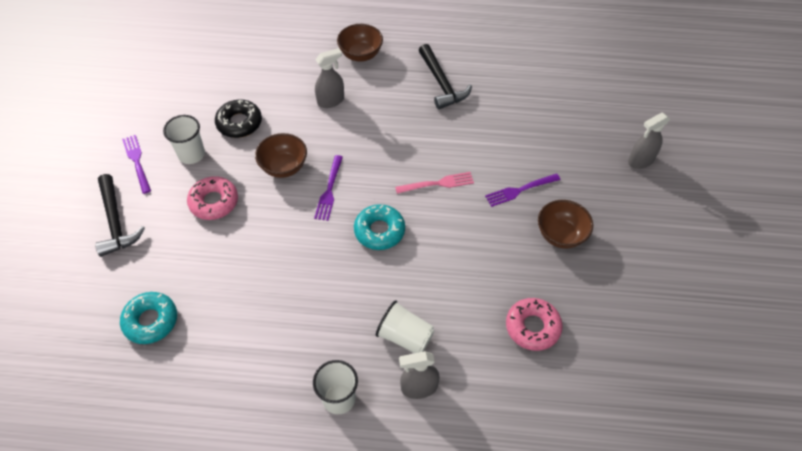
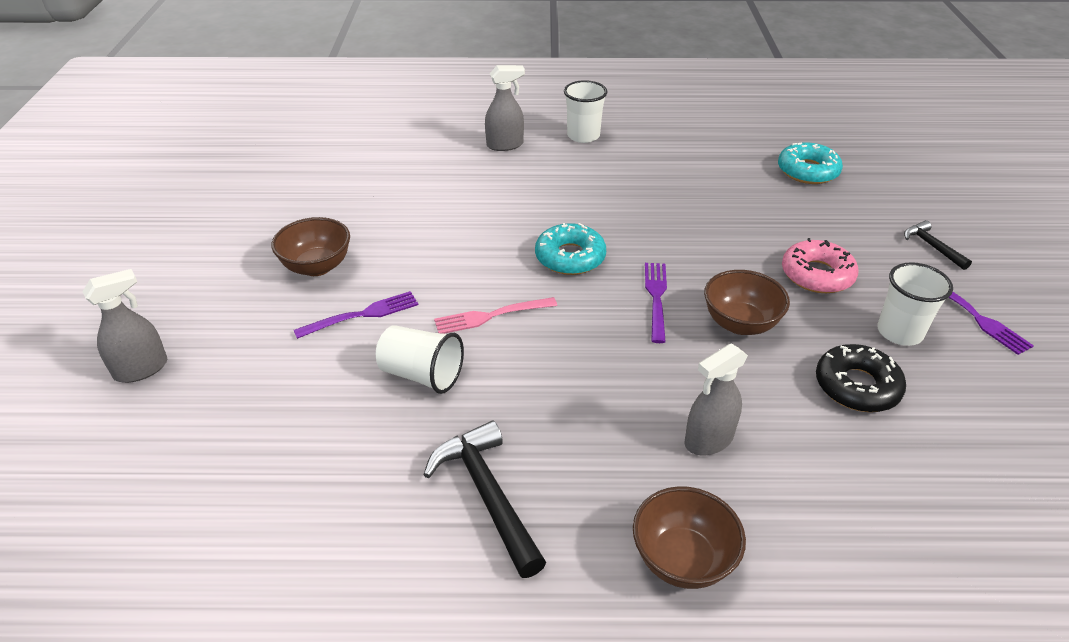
camera: 175 degrees right, 15 degrees down
(116, 222) = (932, 246): black hammer -> black hammer, size x0.56
(405, 336) = (523, 174): white cup -> white cup (421, 375)
(532, 327) = (378, 187): pink donut -> none

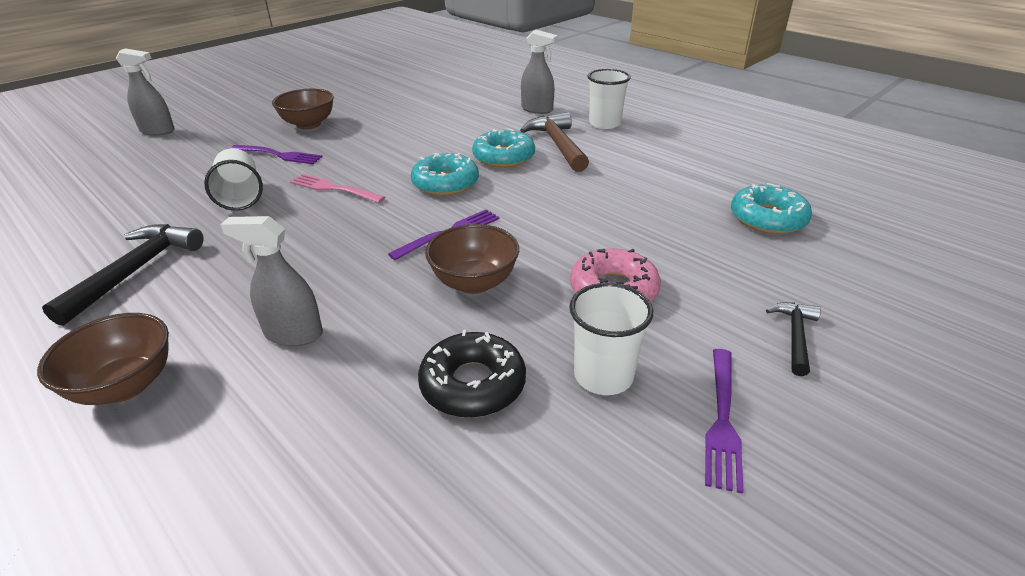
camera: 45 degrees right, 5 degrees down
(567, 208) = (504, 157): none -> turquoise donut
(585, 174) = (557, 144): none -> brown hammer

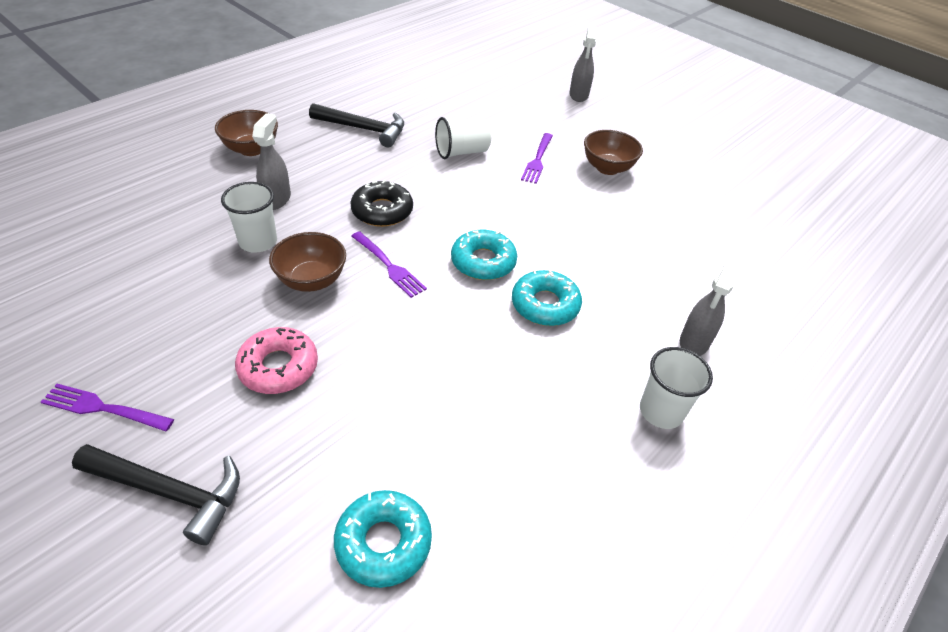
camera: 85 degrees right, 10 degrees up
(334, 189) = (473, 196): pink fork -> none
(473, 384) = (197, 279): black donut -> black donut (382, 211)
(557, 144) = (583, 354): brown hammer -> none
(603, 376) = (177, 346): white cup -> white cup (258, 242)
(795, 336) = (170, 492): black hammer -> black hammer, size x1.77

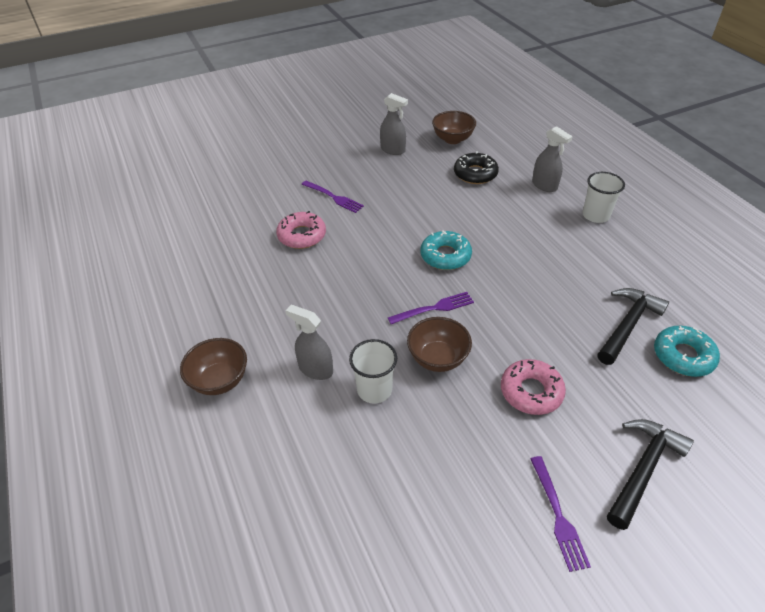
camera: 65 degrees left, 0 degrees up
(103, 408) = (558, 515): purple fork -> purple fork turned 45 degrees counterclockwise
(364, 129) = (231, 290): black hammer -> black hammer (627, 325)
(382, 211) = (362, 300): black donut -> black donut (475, 174)
(462, 152) = (302, 235): white cup -> pink donut
(545, 305) = (498, 237): turquoise donut -> none
(578, 95) = (255, 152): grey spray bottle -> grey spray bottle (393, 150)
(607, 168) = (360, 167): brown bowl -> brown bowl (452, 139)

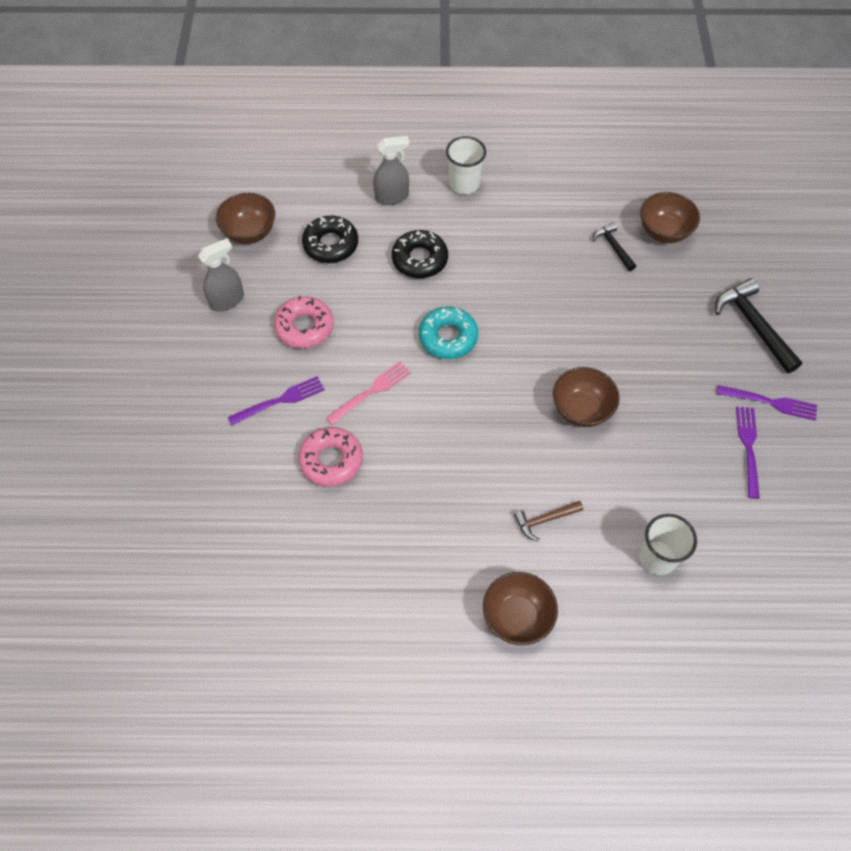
camera: 65 degrees left, 15 degrees up
(315, 369) = (544, 520): grey spray bottle -> brown hammer
(369, 234) = (371, 391): none -> pink fork
(374, 390) = (594, 478): white cup -> white cup (657, 557)
(434, 308) = (516, 382): purple fork -> purple fork (748, 447)
(502, 217) = (420, 259): none -> black donut
(531, 392) = (651, 357): pink donut -> pink donut (304, 327)
(627, 325) = (613, 247): black hammer -> black hammer, size x0.56
(683, 356) = (663, 232): turquoise donut -> brown bowl

